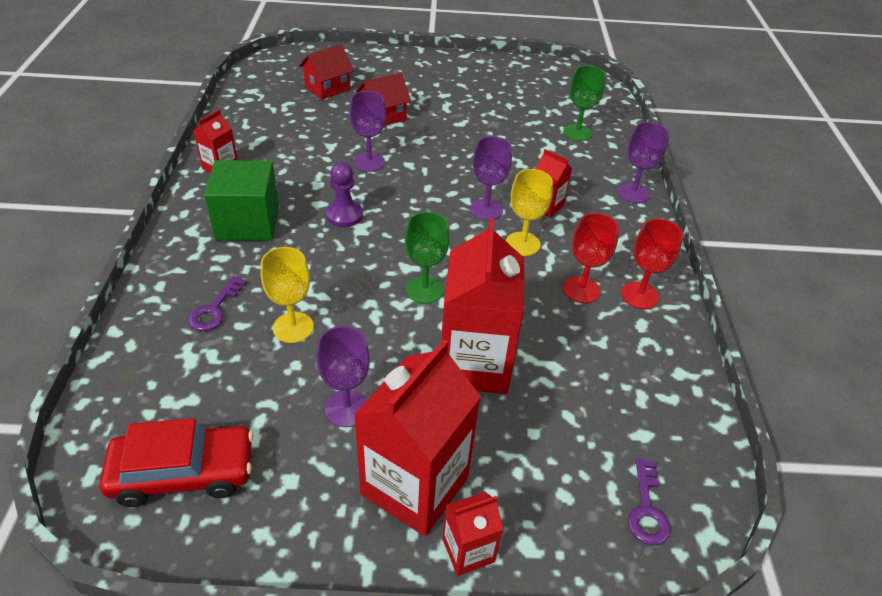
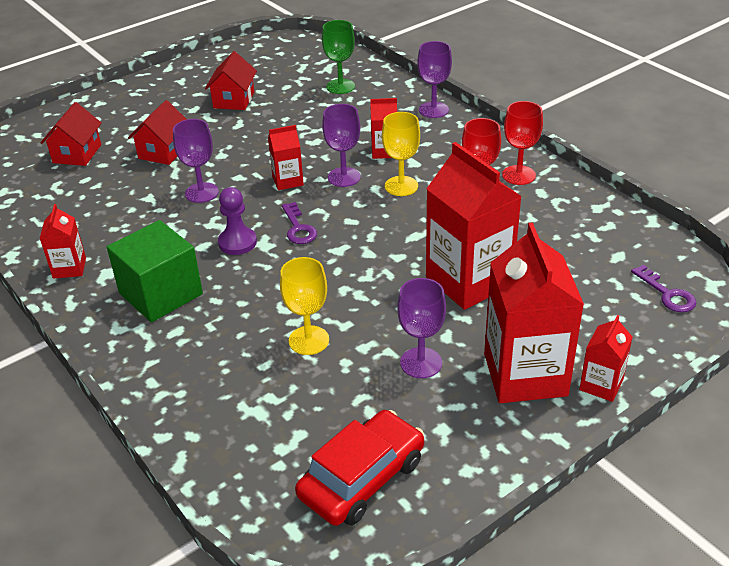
camera: 35 degrees left, 5 degrees down
(215, 309) = (227, 368): purple key -> purple key (298, 228)
(424, 290) = (372, 256): green goblet -> none
(440, 188) = (287, 181): none -> red carton
(481, 102) = (234, 100): none -> red house

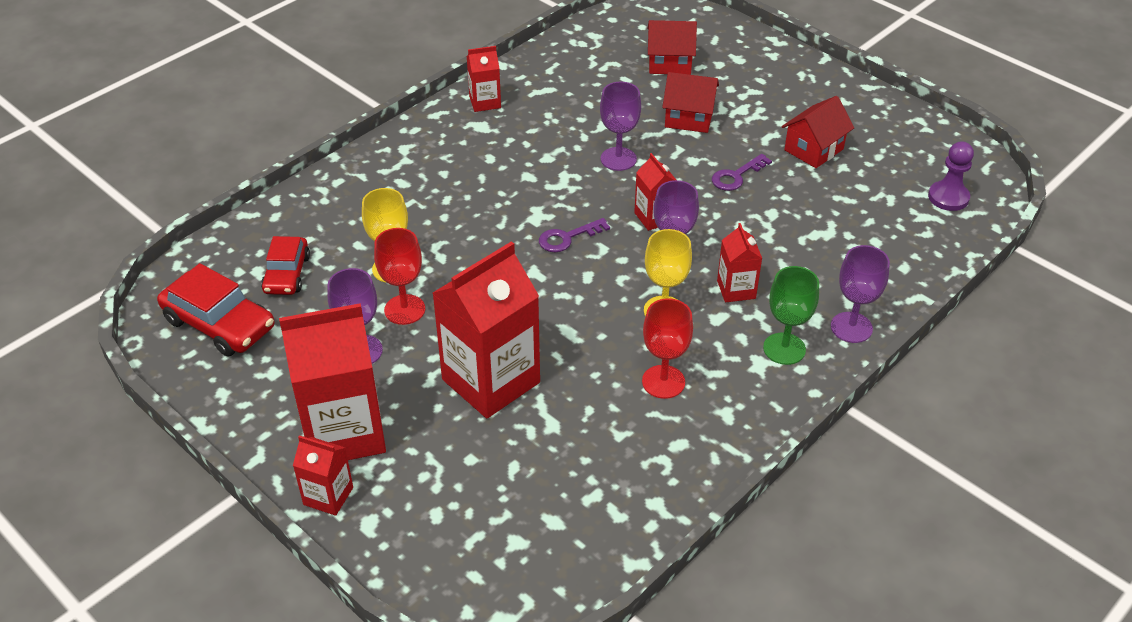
camera: 80 degrees right, 5 degrees up
(161, 294) = (453, 163): green cube -> none
(234, 100) = (813, 149): red house -> red house turned 45 degrees counterclockwise
(237, 242) = (536, 198): purple pawn -> purple pawn (948, 197)
(295, 422) = (287, 274): none -> red car
(340, 86) = (880, 234): green goblet -> green goblet (784, 349)
(518, 175) = (713, 420): red goblet -> red goblet (404, 309)
(667, 294) = (483, 568): purple key -> purple key (736, 176)

